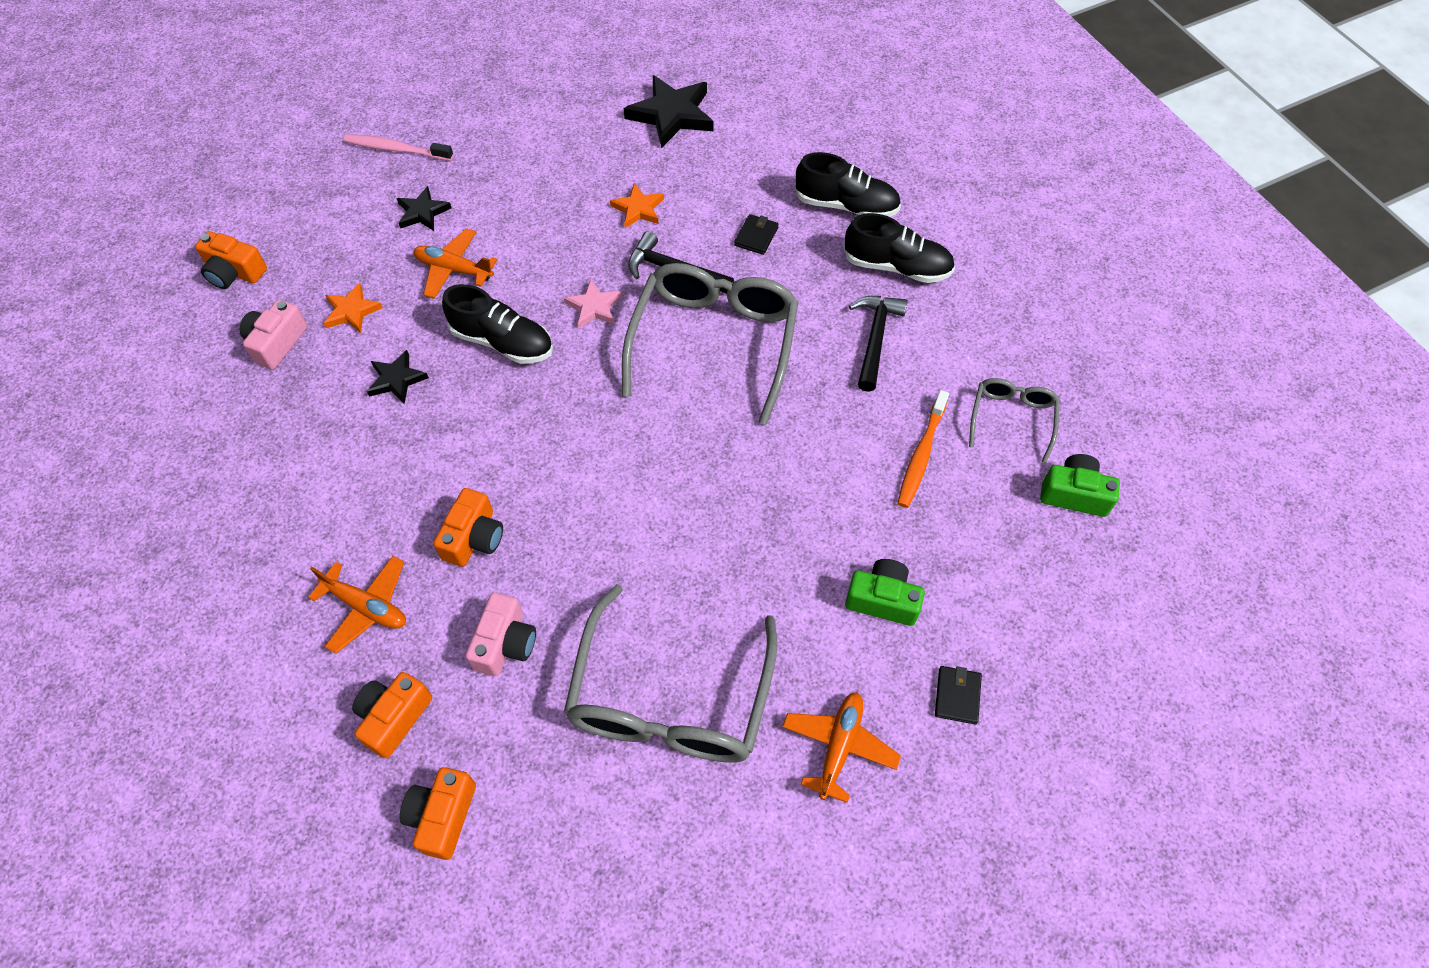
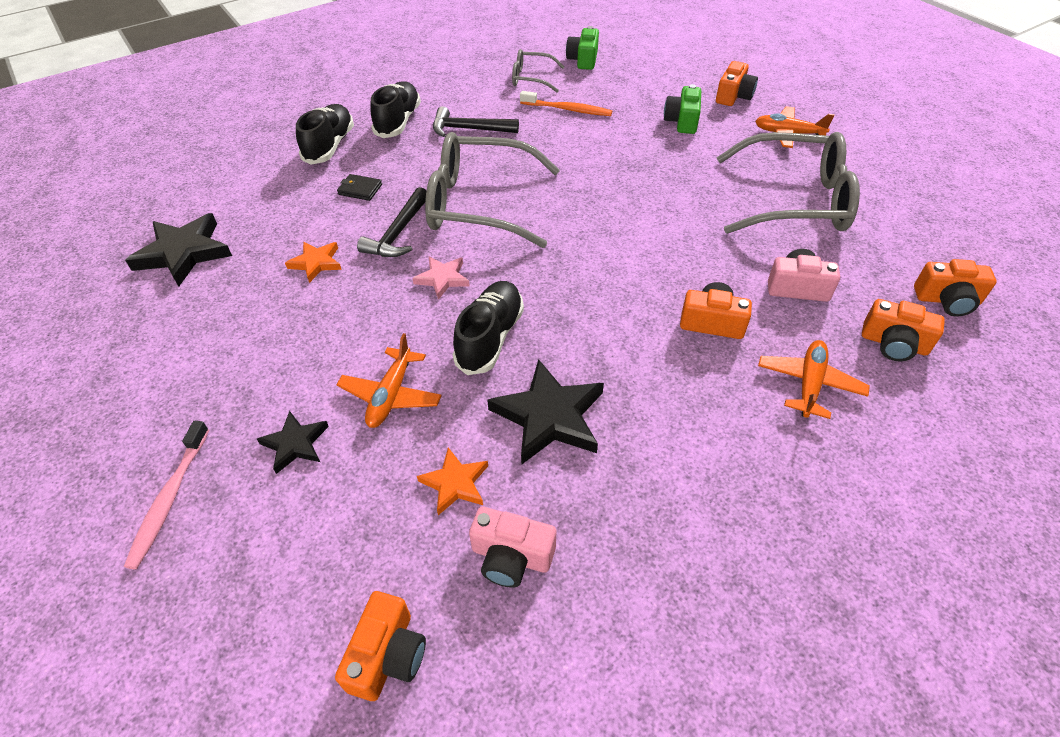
camera: 95 degrees left, 10 degrees down
(397, 379) = (549, 416): black star -> black star, size x1.77
(957, 696) = (733, 96): black wallet -> orange camera

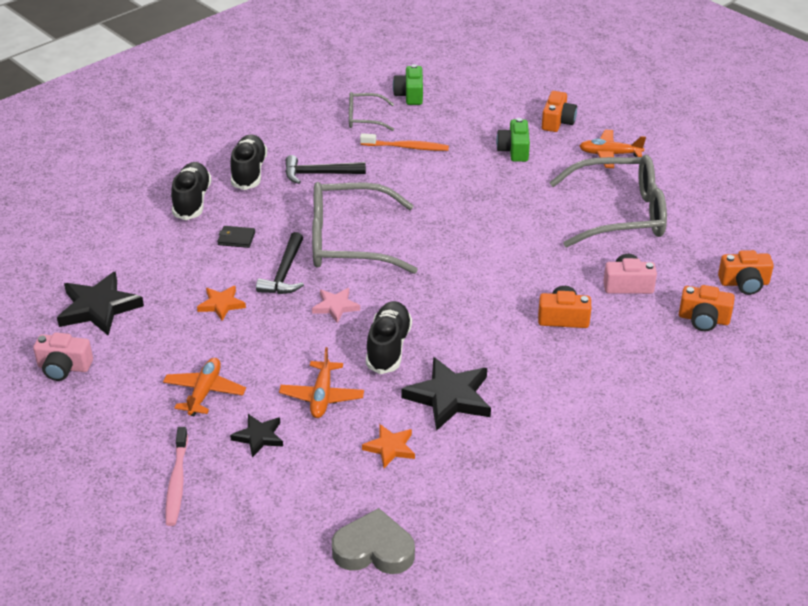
camera: 10 degrees left, 10 degrees down
(387, 655) = (374, 549): orange camera -> grey heart
(511, 556) = (443, 486): pink camera -> pink camera (64, 367)
(809, 384) = (641, 354): orange plane -> orange plane (204, 392)

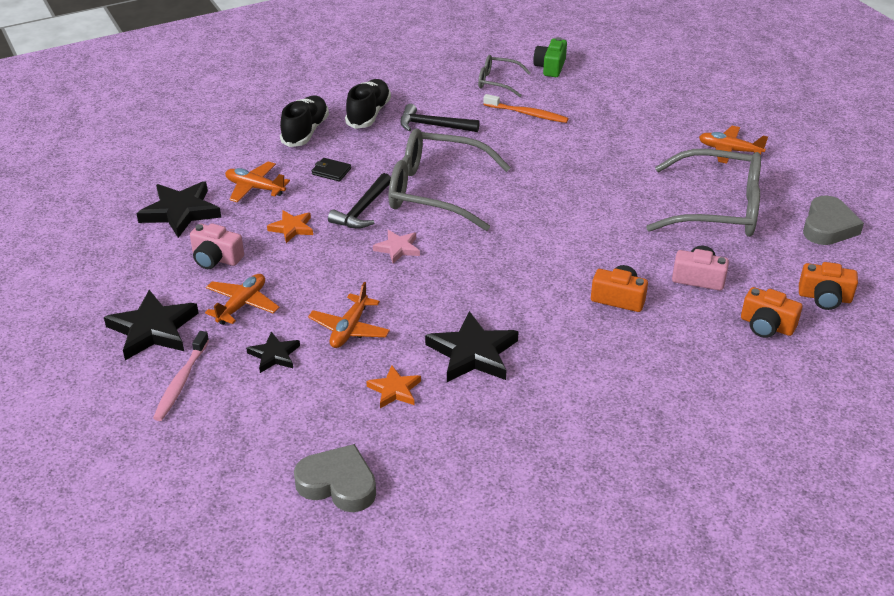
camera: 15 degrees right, 0 degrees up
(64, 367) = (127, 259): pink camera -> pink camera (216, 258)
(124, 435) = (153, 329): none -> black star
(165, 269) = (255, 188): none -> orange plane
(388, 347) = (432, 295): black shoe -> none
(514, 150) = (632, 132): green camera -> none
(557, 122) = (687, 112): orange camera -> none
(723, 214) = (828, 226): none -> grey heart

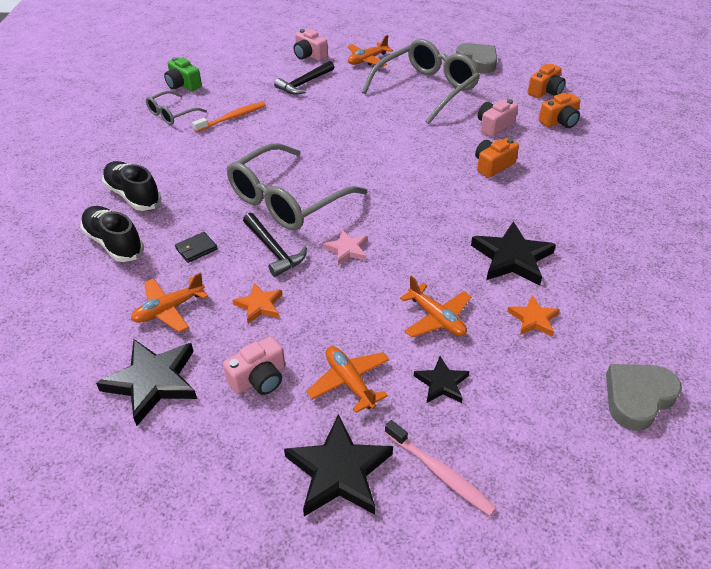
camera: 60 degrees left, 5 degrees up
(433, 126) = (194, 167): black hammer -> black hammer (304, 83)
(691, 112) = (309, 55): none -> pink camera

